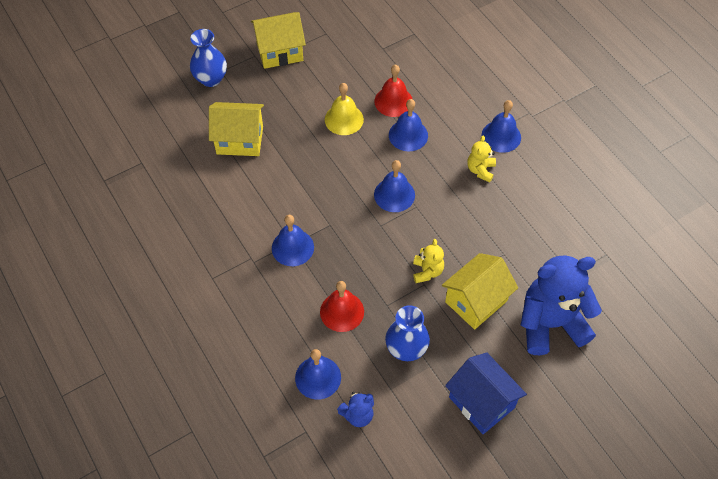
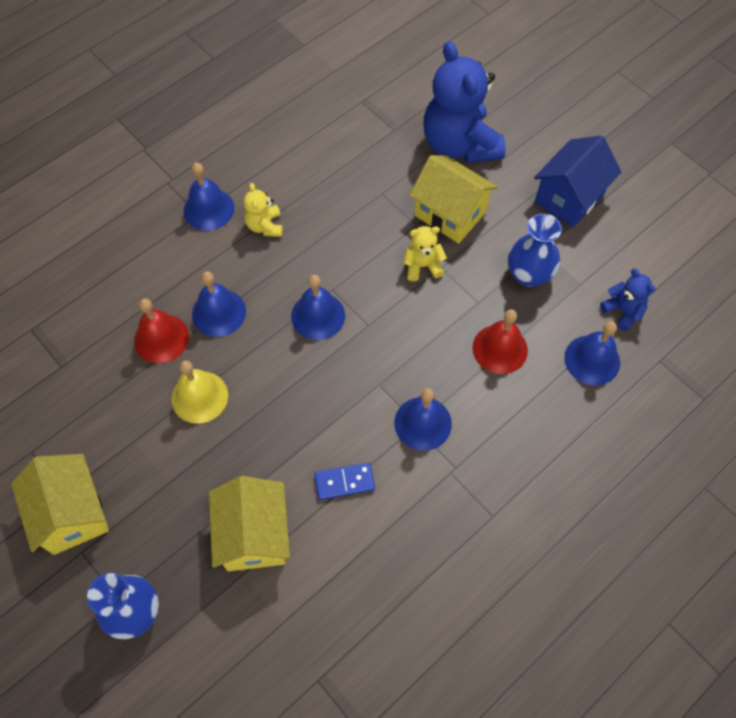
camera: 100 degrees left, 5 degrees up
(261, 193) = (344, 482): none -> blue domino
(480, 170) = (265, 226): yellow teddy bear -> yellow teddy bear turned 75 degrees clockwise

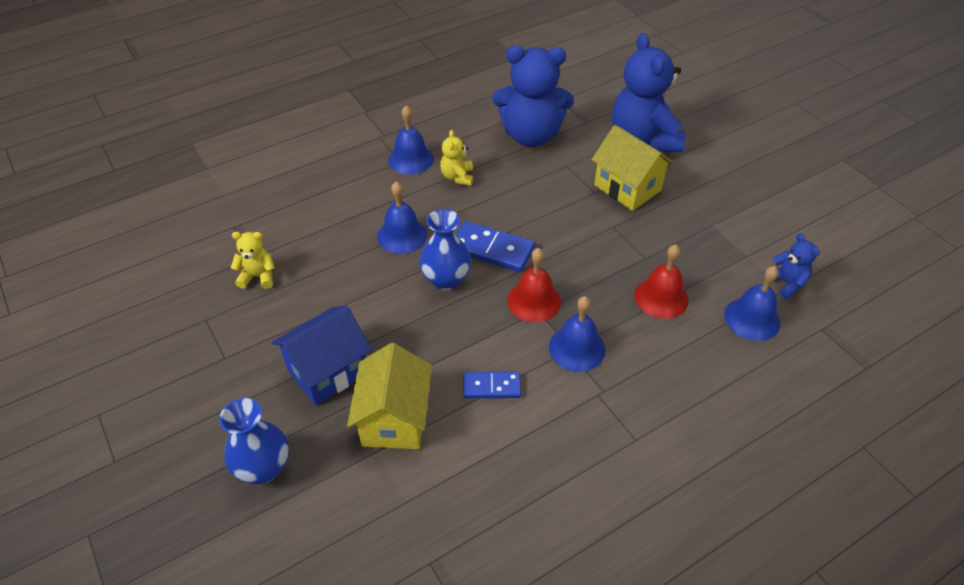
camera: 10 degrees right, 15 degrees down
(72, 514) = (228, 375): yellow house -> none
(161, 338) = (346, 248): red bell -> red bell (534, 301)
(199, 397) = (369, 297): yellow bell -> none
(318, 316) = (492, 249): blue bell -> blue domino
(336, 157) = (531, 135): none -> blue teddy bear
(422, 266) = (596, 223): yellow teddy bear -> yellow teddy bear (258, 276)
(529, 274) = (696, 242): blue vase -> blue vase (446, 279)
(569, 198) = (741, 189): blue house -> blue house (328, 371)

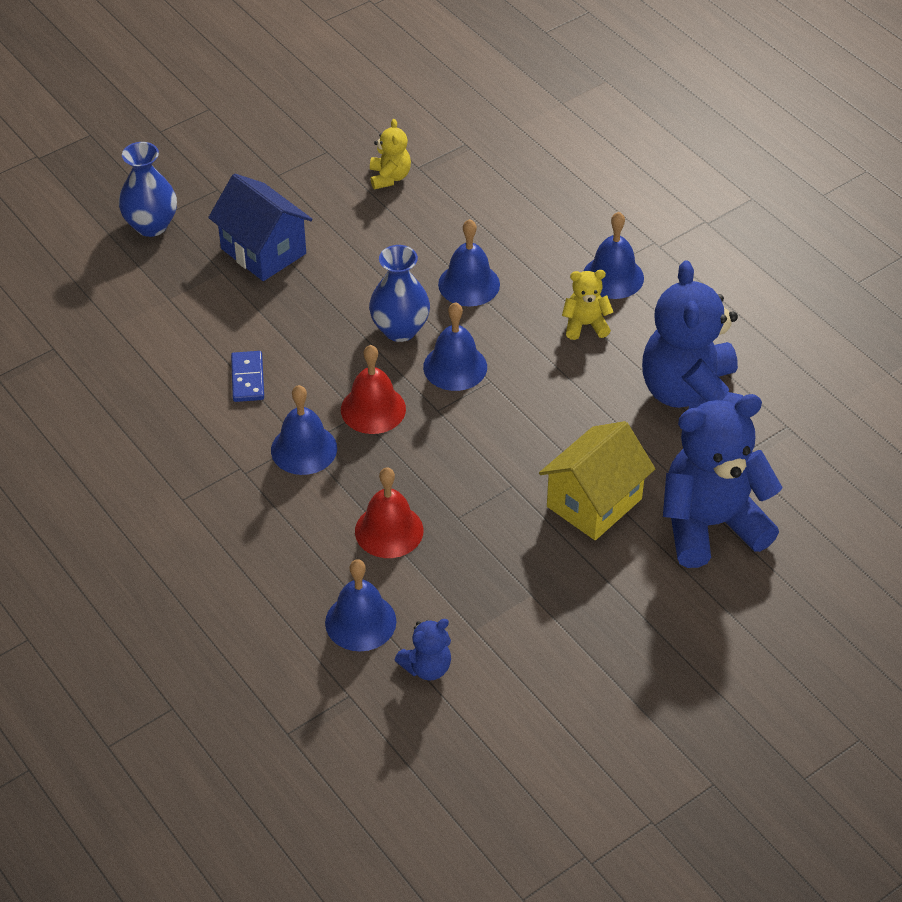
camera: 85 degrees right, 0 degrees up
(394, 419) = (206, 307): yellow house -> none
(492, 249) = (455, 367): blue domino -> blue bell

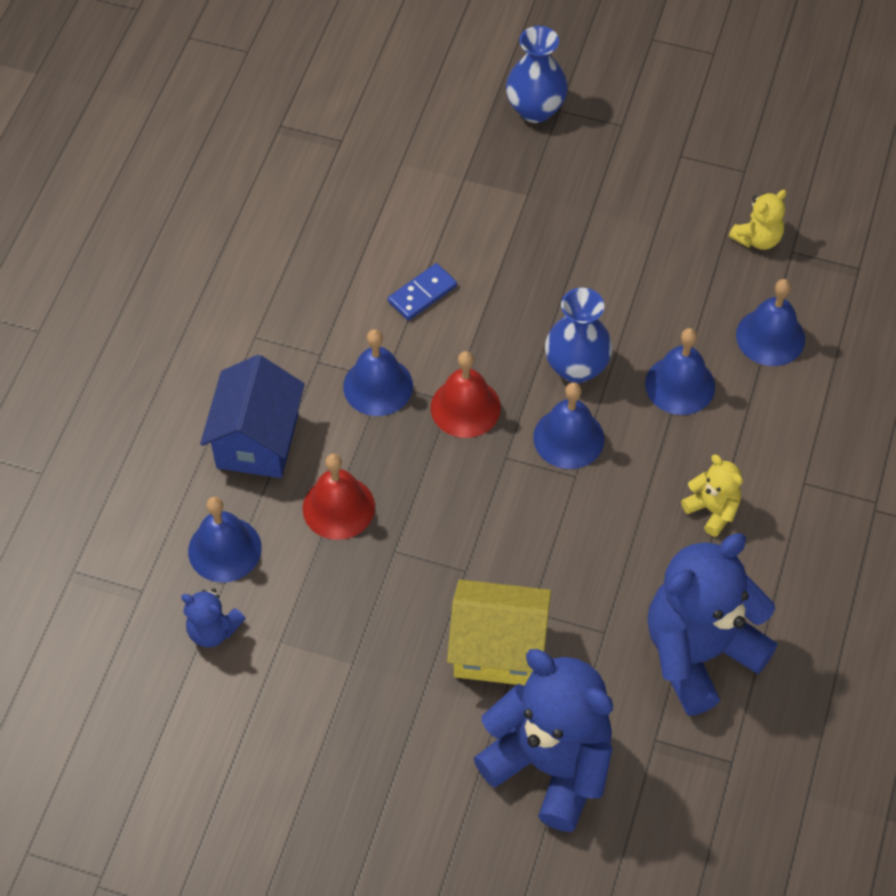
camera: 55 degrees right, 10 degrees up
(263, 251) = (578, 207): blue house -> blue house (257, 441)
(613, 277) = (796, 495): blue bell -> blue bell (770, 337)

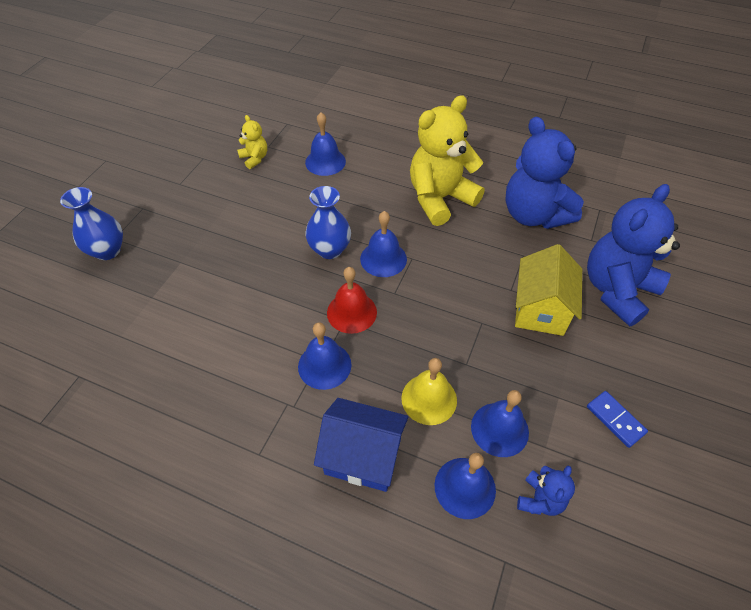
camera: 85 degrees left, 5 degrees down
(338, 507) = (429, 399): red bell -> yellow bell
(422, 294) = (248, 331): blue domino -> blue domino (615, 420)
(680, 385) = (351, 203): blue bell -> blue bell (499, 429)
(712, 510) = (440, 199): yellow teddy bear -> yellow teddy bear, size x2.20

